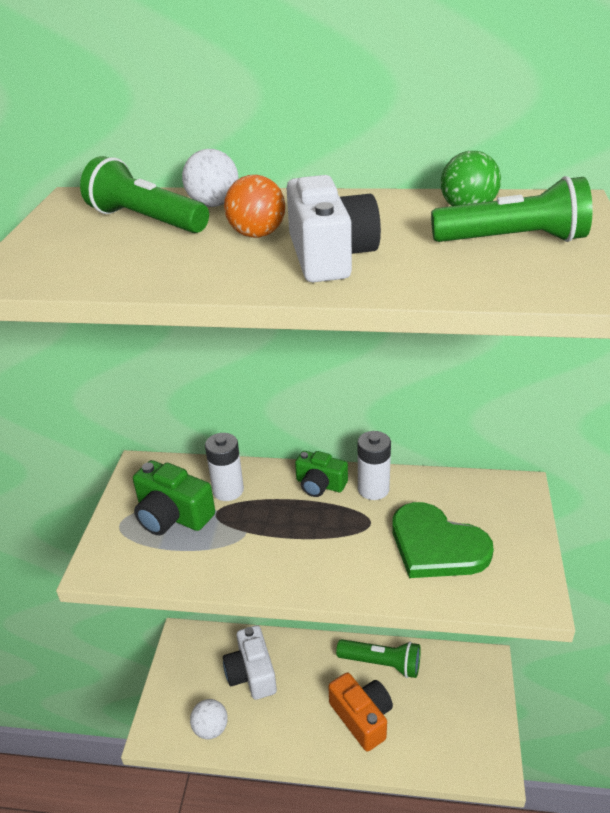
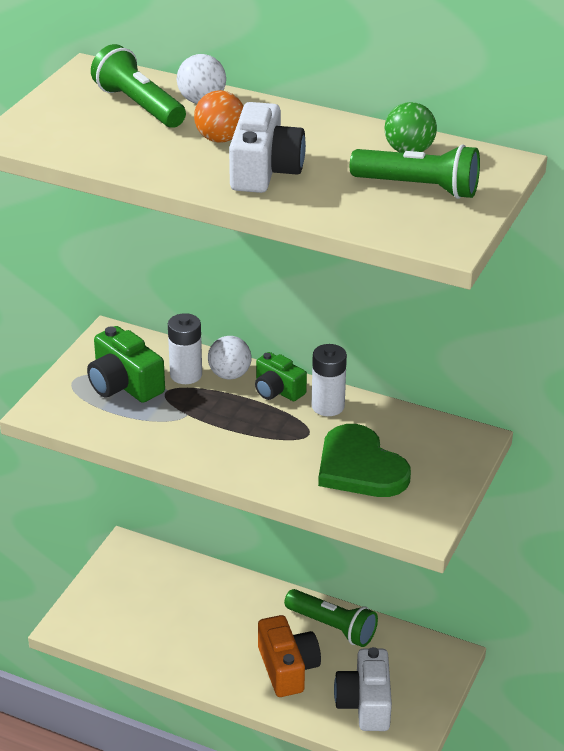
camera: 15 degrees right, 0 degrees up
(211, 728) = (126, 636): white ball -> white ball (229, 375)
(251, 673) = (187, 599): white camera -> white camera (365, 703)

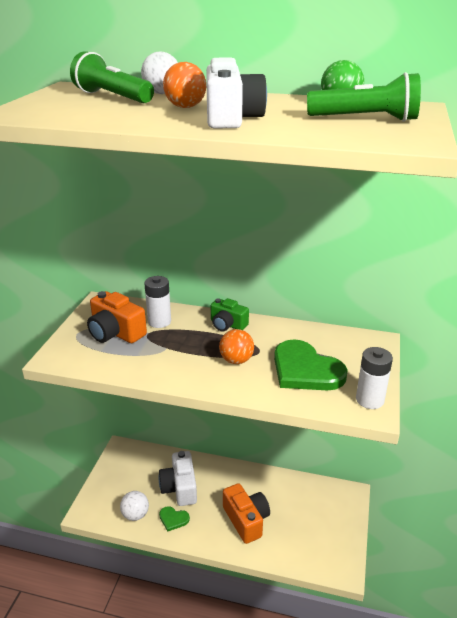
camera: 10 degrees left, 5 degrees down
(124, 384) = (115, 332): green camera -> orange camera
(185, 652) = (173, 519): none -> green heart
(229, 375) = (190, 318): white ball -> white ball (135, 515)
(274, 443) = (236, 360): none -> orange ball
(328, 406) = (266, 331): white battery -> white battery (369, 400)
(332, 627) = (268, 485): green flashlight -> none
(365, 703) = (305, 538): white camera -> white camera (180, 487)

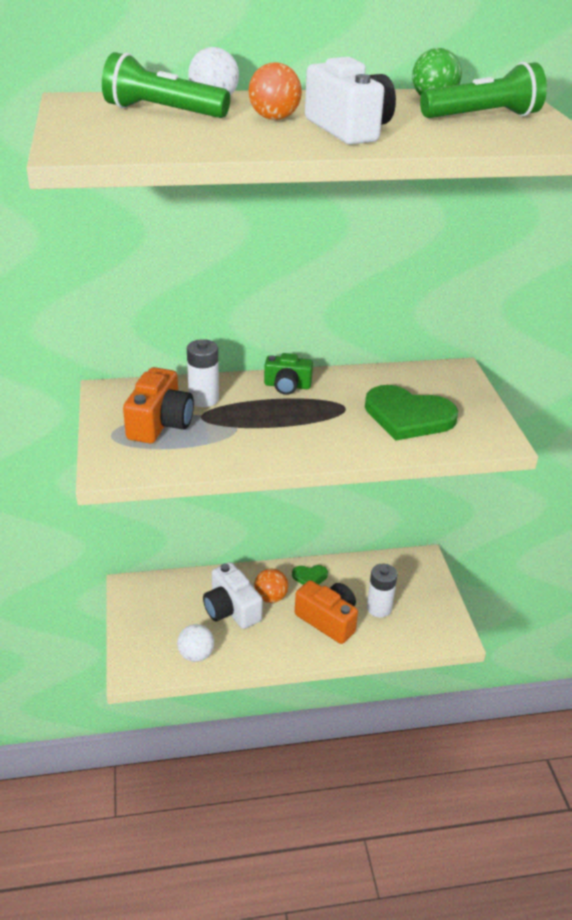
camera: 25 degrees left, 5 degrees up
(115, 332) = (160, 423): orange camera -> orange camera turned 90 degrees counterclockwise
(173, 519) = (244, 645): green heart -> green heart (310, 576)
(236, 360) = (328, 423): orange ball -> orange ball (270, 597)
(369, 400) = (491, 431): white battery -> white battery (379, 608)

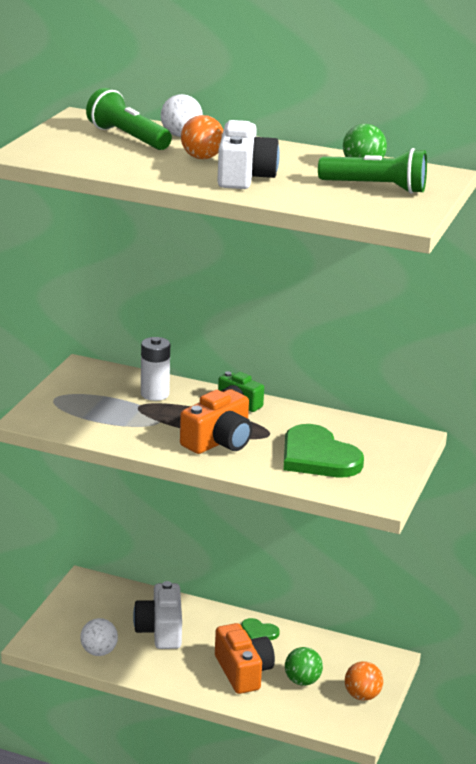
camera: 30 degrees right, 10 degrees down
(160, 423) = (101, 401): orange camera -> orange camera (219, 441)
(270, 597) = (205, 635): orange ball -> orange ball (362, 696)
(379, 608) = (302, 681): white battery -> green ball

